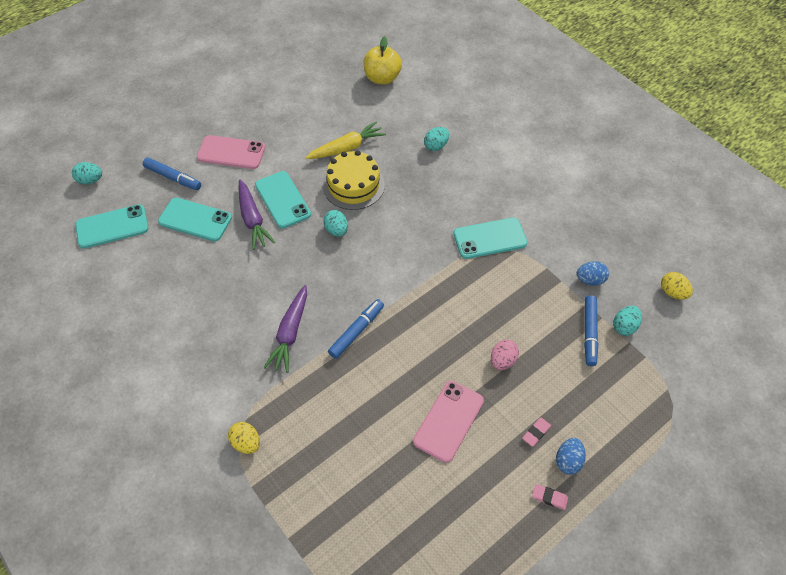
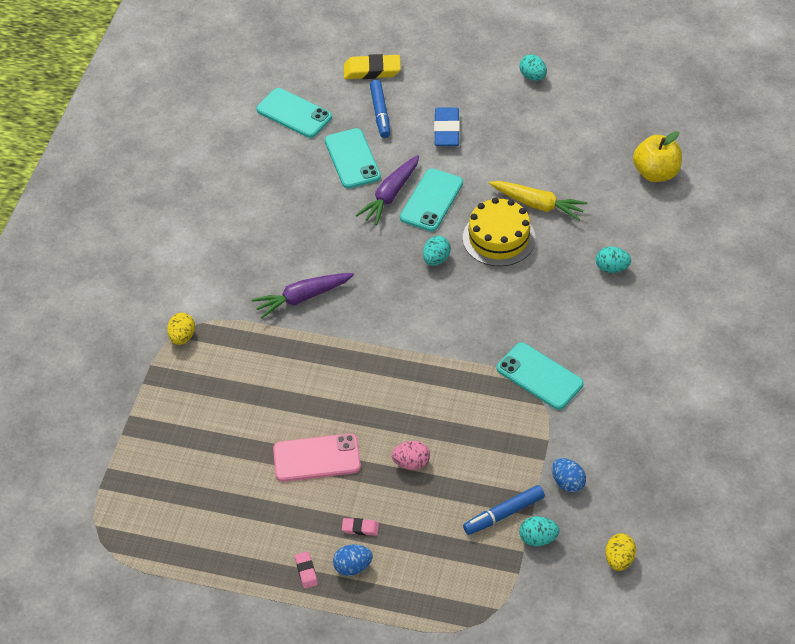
camera: 55 degrees right, 5 degrees down
(90, 180) = (324, 65): turquoise egg -> turquoise egg (532, 76)
(129, 157) = (372, 70): none -> yellow eraser
(231, 152) = (446, 130): pink phone -> blue eraser
(357, 331) = (345, 341): blue marker -> none

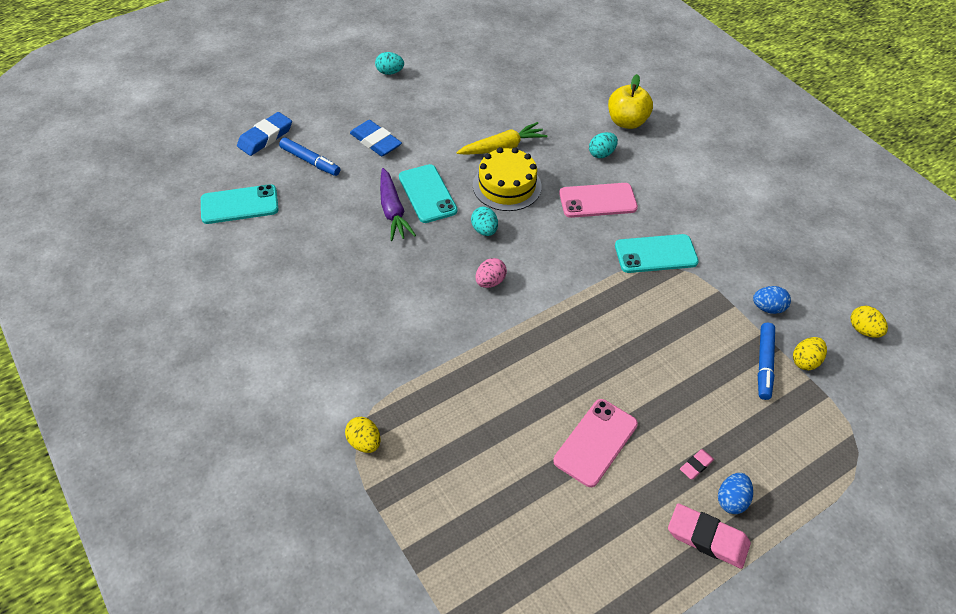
camera: 50 degrees left, 0 degrees up
(302, 298) = (424, 332): purple carrot -> none
(306, 571) = (707, 538): pink eraser -> pink eraser, size x1.96
(352, 159) = (330, 206): turquoise phone -> none
(372, 70) = (265, 137): yellow eraser -> blue eraser
(411, 463) = (662, 384): pink egg -> pink egg (490, 282)
(538, 538) = (805, 361): turquoise egg -> yellow egg
(553, 302) = (597, 201): none -> pink phone
(656, 173) = (547, 81): yellow apple -> yellow apple (627, 122)

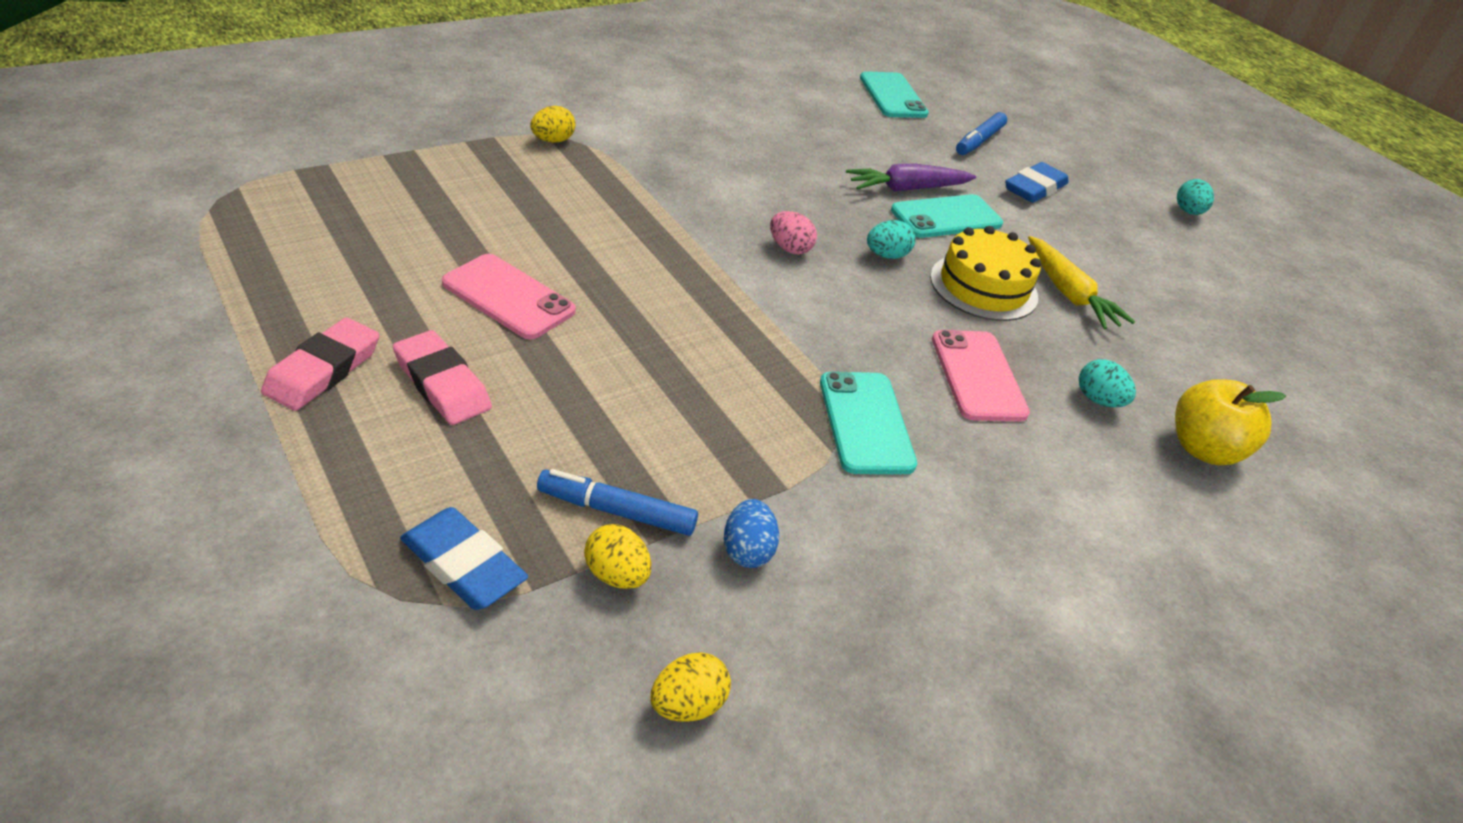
camera: 85 degrees right, 10 degrees down
(265, 137) = (1010, 116): blue eraser -> blue eraser (463, 564)
(696, 465) = (442, 384): pink eraser -> pink eraser, size x1.96
(731, 500) = (371, 408): blue egg -> none

